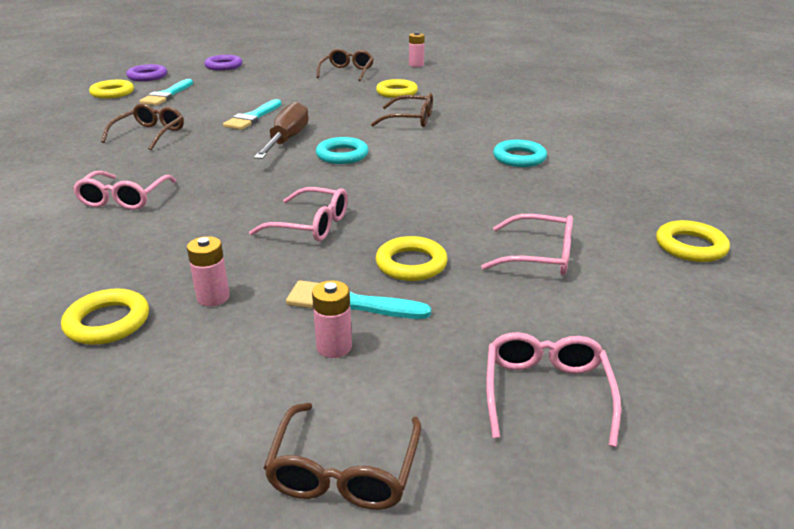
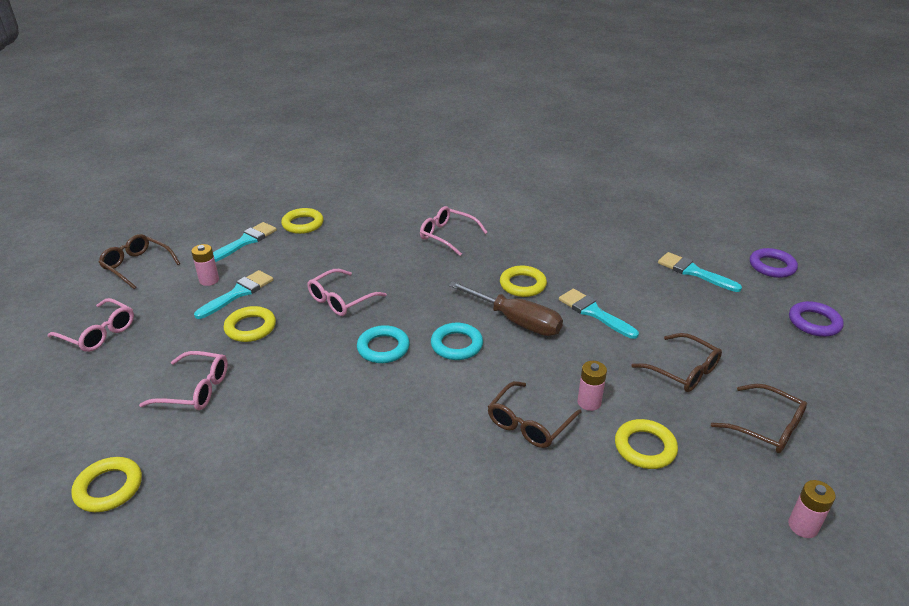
camera: 115 degrees right, 5 degrees up
(112, 93) = (711, 243): yellow ring -> yellow ring (522, 284)
(150, 134) = (575, 254): brown glasses -> brown glasses (683, 371)
(191, 362) = (245, 241): none -> turquoise brush
(213, 297) = (292, 253): pink battery -> pink battery (589, 402)
(519, 158) = (360, 467): turquoise ring -> turquoise ring (383, 348)
(539, 256) = (195, 389): pink glasses -> pink glasses turned 120 degrees counterclockwise

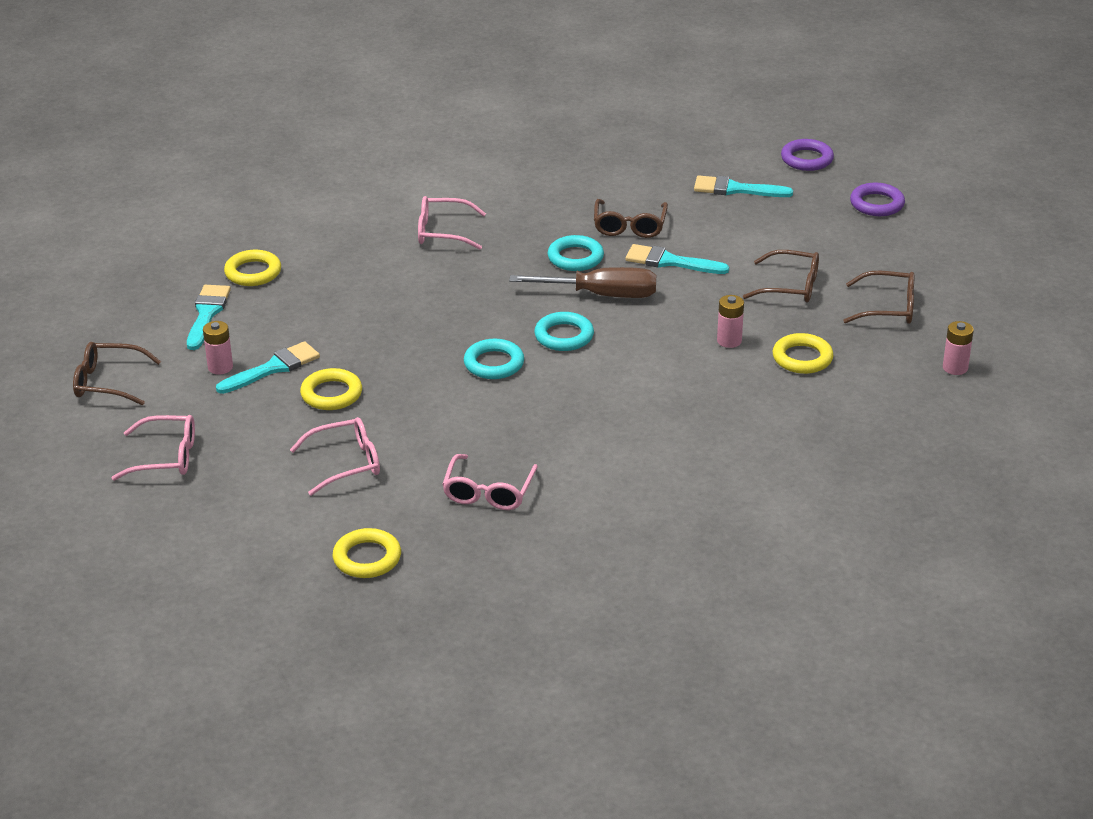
camera: 30 degrees left, 0 degrees up
(238, 293) = (273, 368): turquoise brush -> turquoise brush turned 45 degrees clockwise
(341, 300) = (398, 336): pink glasses -> pink glasses (488, 492)
(522, 284) = (575, 258): yellow ring -> turquoise ring
(529, 423) = (691, 375): brown glasses -> brown glasses (629, 226)

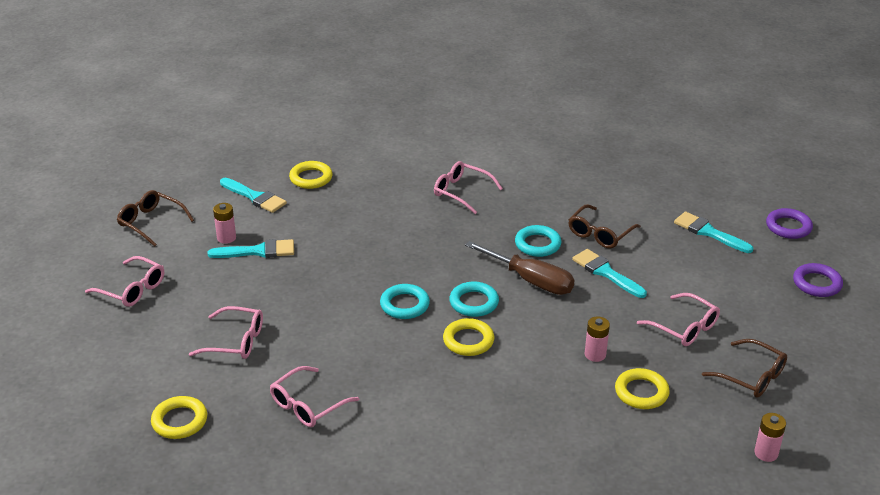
camera: 30 degrees right, 0 degrees up
(207, 314) = (255, 197): turquoise brush -> turquoise brush turned 90 degrees clockwise
(331, 394) = (276, 285): yellow ring -> yellow ring (468, 341)
(790, 286) = (684, 327): brown glasses -> pink glasses

